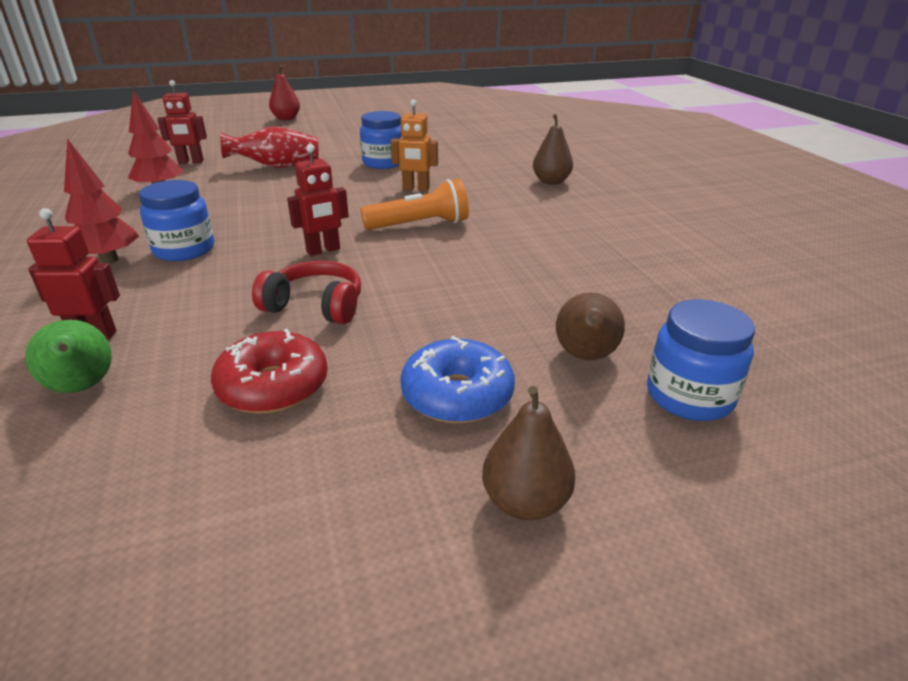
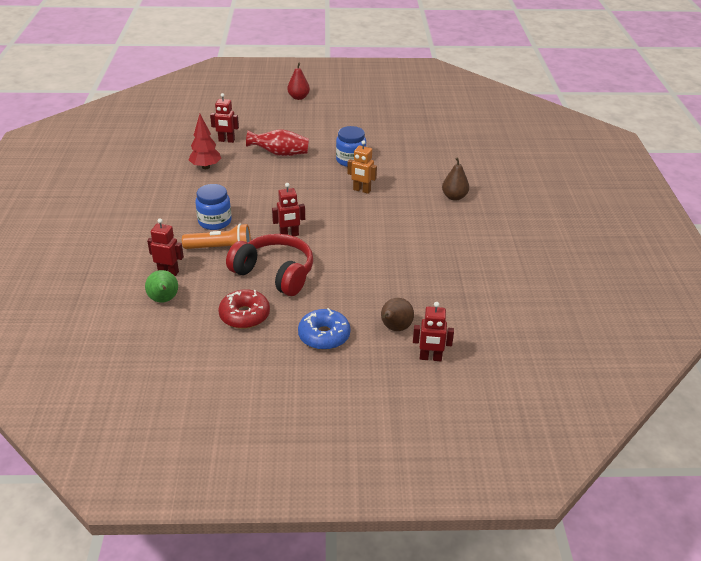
camera: 15 degrees right, 5 degrees up
(109, 260) = (176, 223): red tree -> none
(315, 306) = (274, 273): red headphones -> red headphones, size x1.56
(420, 225) = (351, 223): orange flashlight -> orange flashlight (221, 248)
(525, 502) = (330, 386): brown pear -> none
(689, 396) = (430, 358): blue jar -> red robot

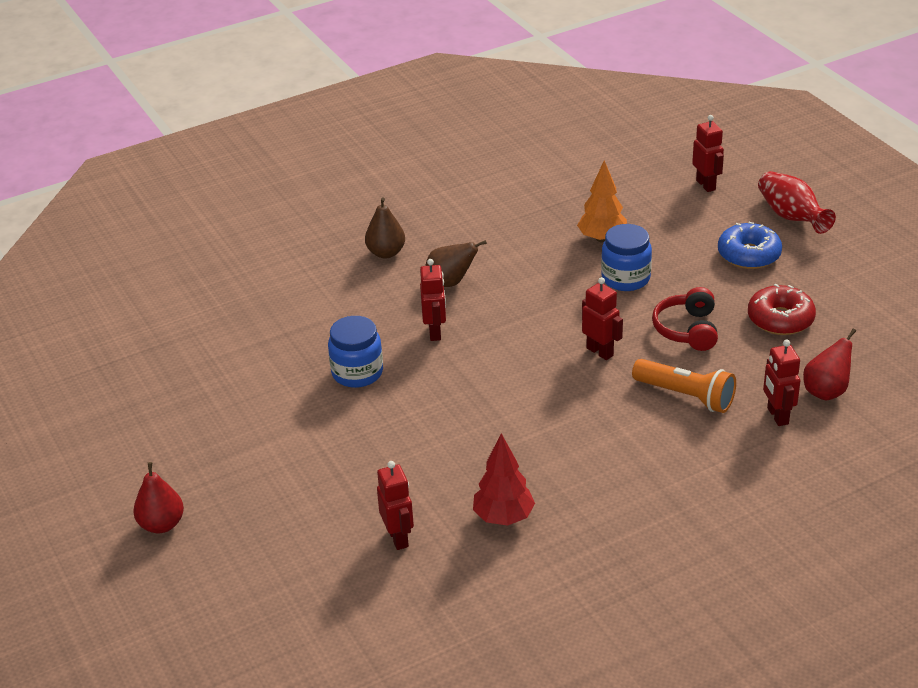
camera: 115 degrees left, 0 degrees up
(164, 300) = (826, 391): green pear -> red pear
(215, 221) = (636, 431): blue jar -> blue jar (625, 278)
(221, 248) = (686, 396): orange flashlight -> orange flashlight turned 150 degrees clockwise
(274, 273) = (687, 330): red headphones -> red headphones, size x0.64
(280, 154) = (395, 453): red vase -> red vase (791, 217)
(361, 190) = (435, 332): orange robot -> red robot
(395, 328) = (687, 217): brown pear -> brown pear (450, 282)
(401, 279) = (602, 239): none -> orange tree

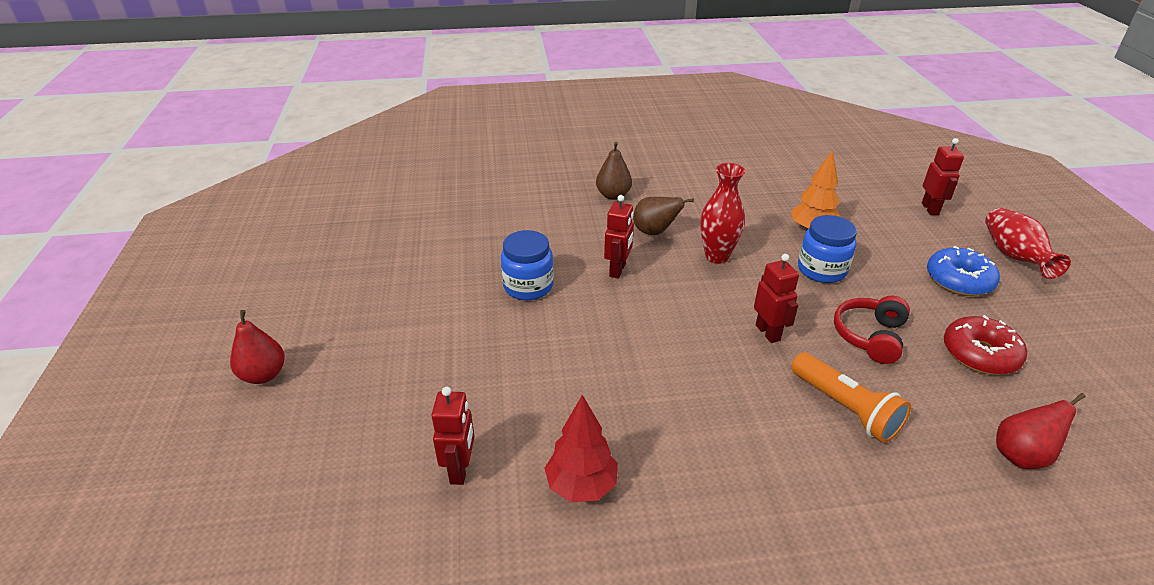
camera: 20 degrees right, 0 degrees up
(523, 291) = (717, 256): none -> red vase
(777, 416) = (950, 467): red robot -> none

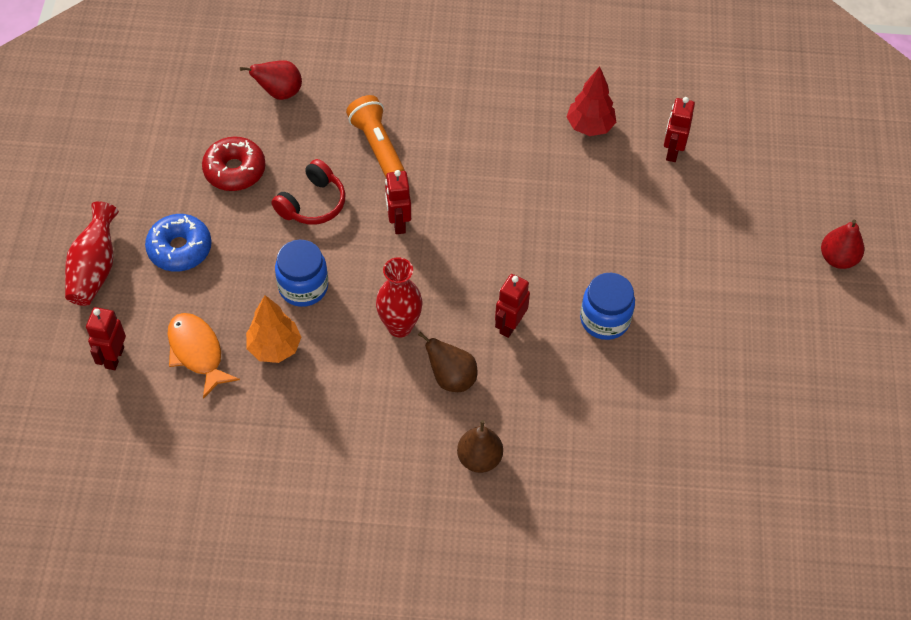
camera: 170 degrees left, 20 degrees up
(870, 219) = (197, 352): none -> orange fish

